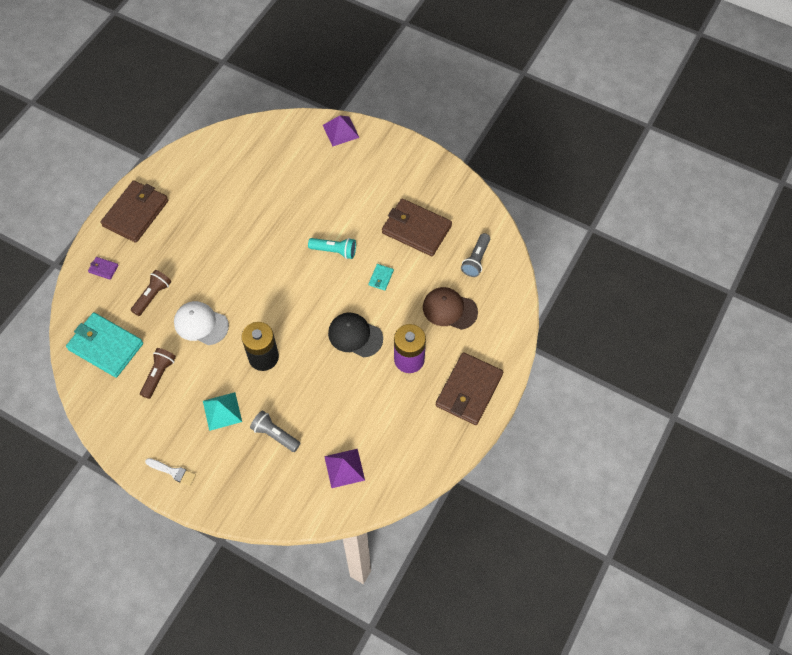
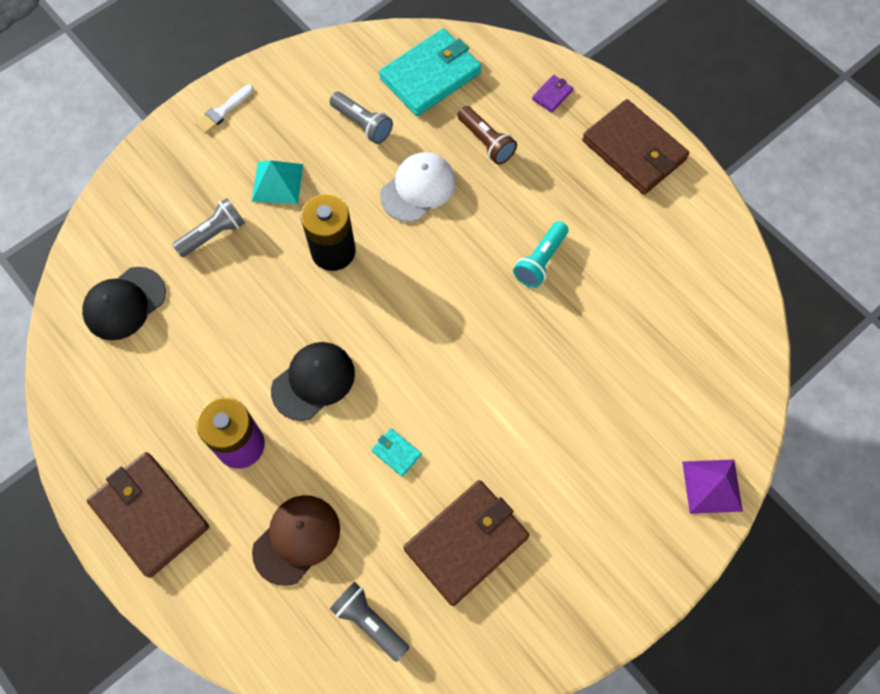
camera: 110 degrees right, 5 degrees up
(159, 375) = (362, 124): brown flashlight -> grey flashlight
(334, 251) = (471, 399): turquoise flashlight -> turquoise flashlight (540, 261)
(344, 468) = (125, 303): purple pyramid -> black cap

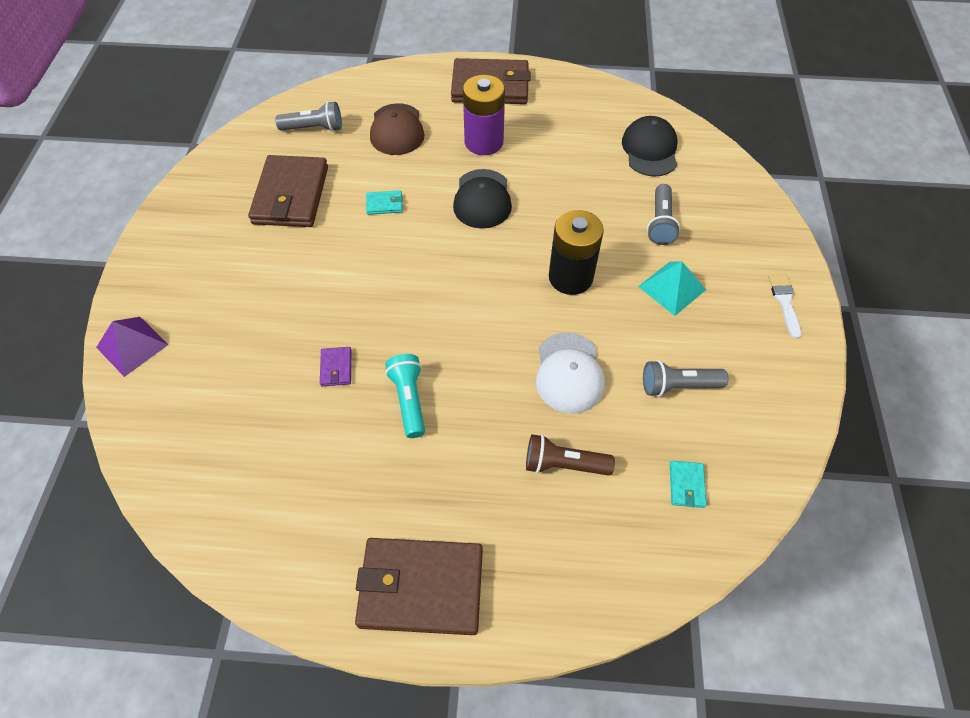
camera: 135 degrees right, 10 degrees down
(430, 75) = (686, 485): turquoise wallet -> turquoise wallet, size x0.42
(552, 95) = (559, 576): purple wallet -> purple wallet (336, 368)

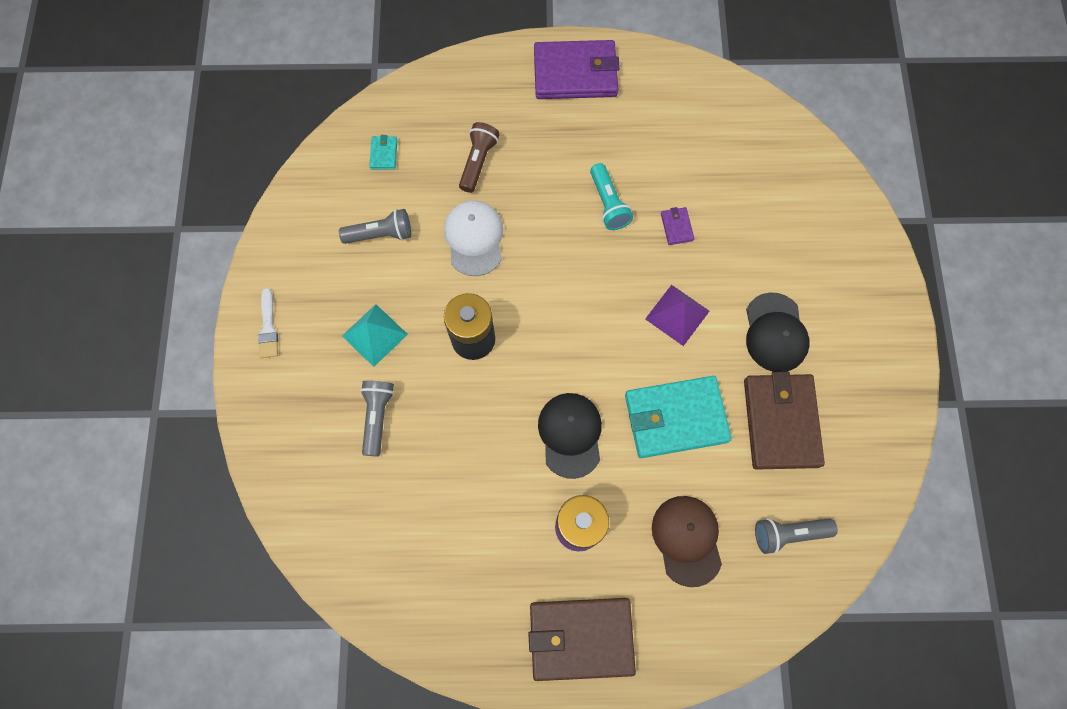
camera: 175 degrees right, 15 degrees up
(132, 345) = (862, 233): purple pyramid -> purple pyramid (677, 315)
(384, 204) = (675, 418): turquoise wallet -> turquoise wallet, size x2.41
(421, 587) = (575, 73): brown wallet -> purple wallet
(563, 464) = (478, 162): brown flashlight -> brown flashlight turned 75 degrees counterclockwise
(650, 150) = (378, 531): black cap -> black cap (775, 332)

